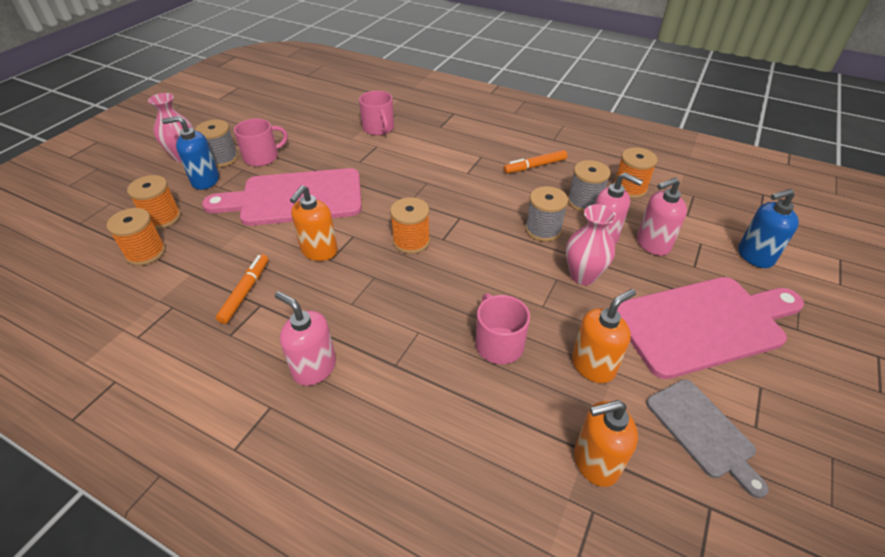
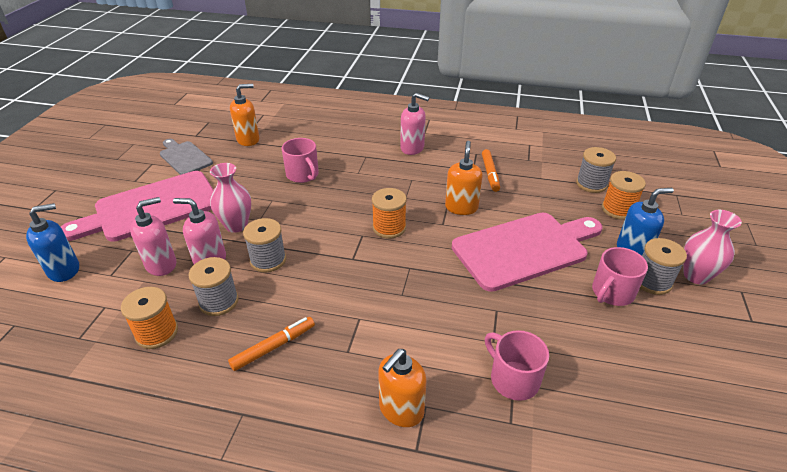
camera: 165 degrees right, 5 degrees down
(146, 253) = (591, 184): orange spool -> grey spool
(593, 365) = (241, 174): orange soap dispenser -> orange soap dispenser (401, 410)

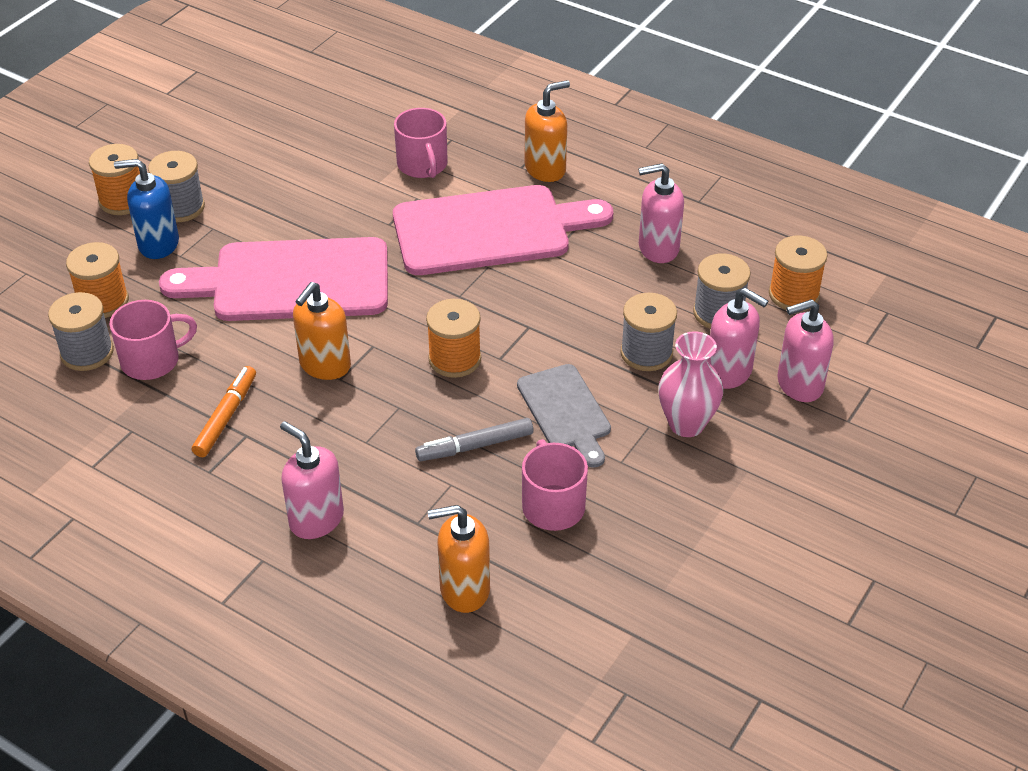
camera: 160 degrees left, 5 degrees up
(64, 270) = (940, 411): blue soap dispenser -> none
(151, 208) = (831, 499): pink cutting board -> pink cutting board (490, 230)
(184, 157) = (781, 623): grey cutting board -> grey cutting board (565, 411)
(248, 139) = (641, 646): orange soap dispenser -> orange soap dispenser (464, 589)
(273, 347) = (658, 248): orange marker -> pink soap dispenser
(354, 189) = (475, 446): none -> grey marker
(612, 292) = (241, 208): pink mug -> pink mug (152, 360)
(696, 276) = (123, 200): pink vase -> orange spool

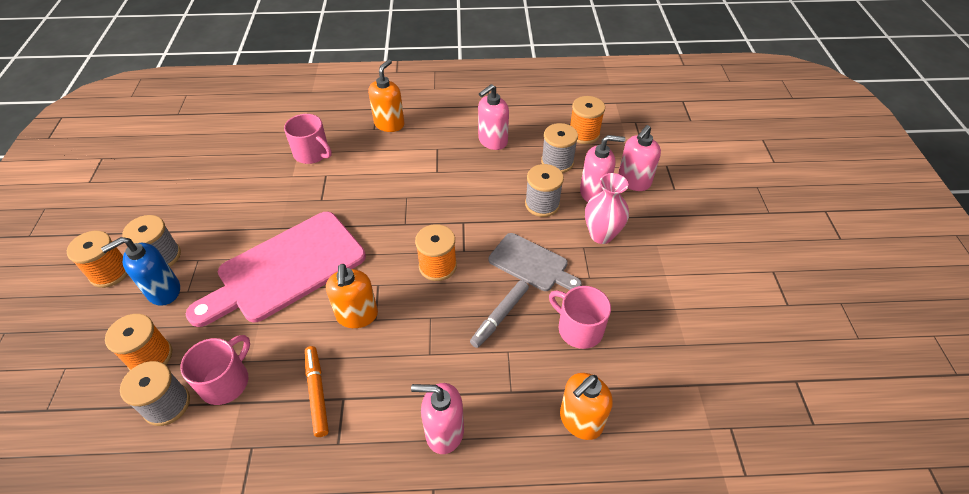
camera: 35 degrees left, 5 degrees up
(490, 230) = (388, 174): pink cutting board -> none

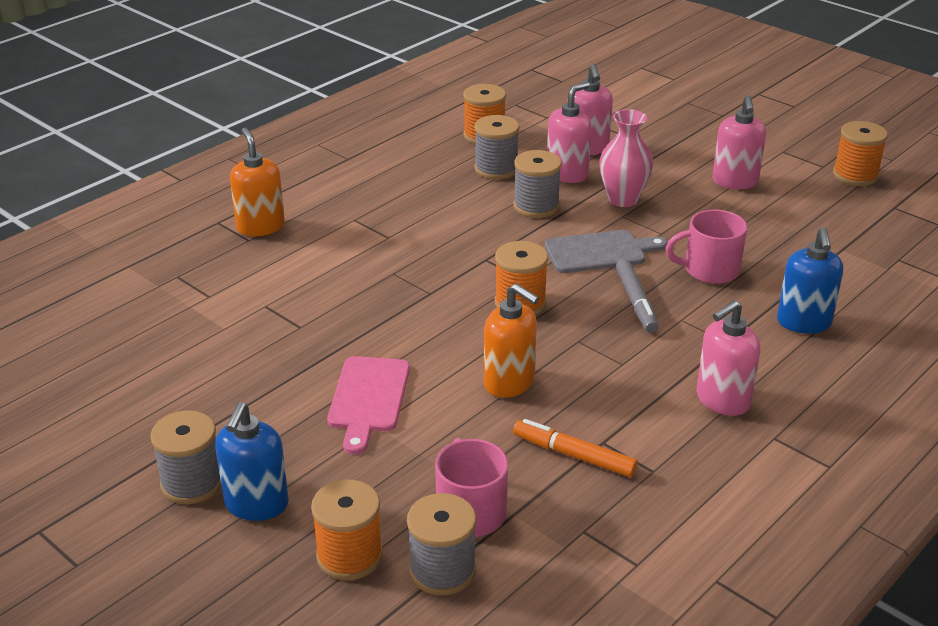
camera: 45 degrees left, 15 degrees down
(110, 272) = (149, 537): orange spool -> orange spool (855, 175)
(286, 269) = (368, 398): pink cutting board -> pink cutting board, size x0.55
(312, 153) = (212, 297): pink mug -> none
(492, 141) = (403, 184): pink soap dispenser -> pink soap dispenser (735, 182)
(580, 420) = (804, 322): orange soap dispenser -> blue soap dispenser

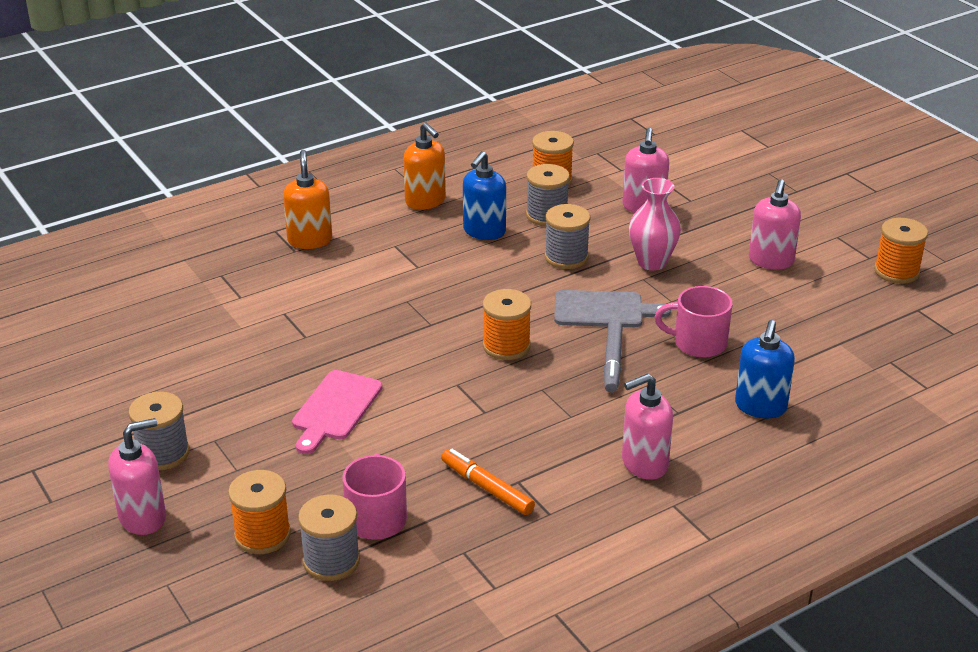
camera: 15 degrees right, 0 degrees up
(256, 504) = (206, 480): blue soap dispenser -> blue soap dispenser (484, 231)
(509, 383) = (462, 416): orange soap dispenser -> orange soap dispenser (425, 201)
(567, 174) = (611, 230): pink soap dispenser -> pink soap dispenser (143, 517)

